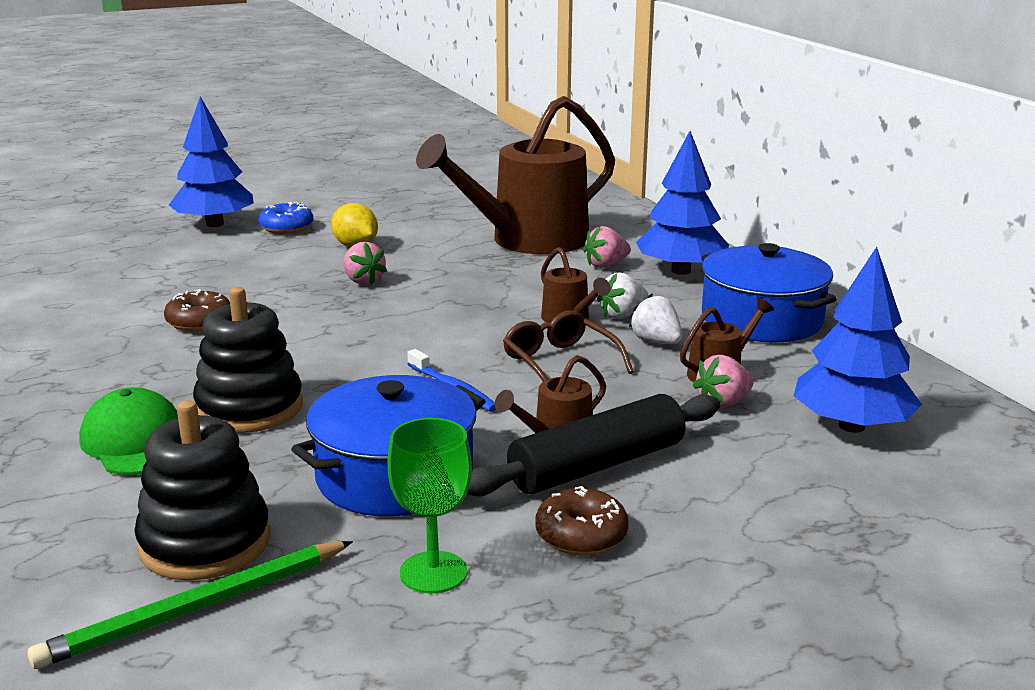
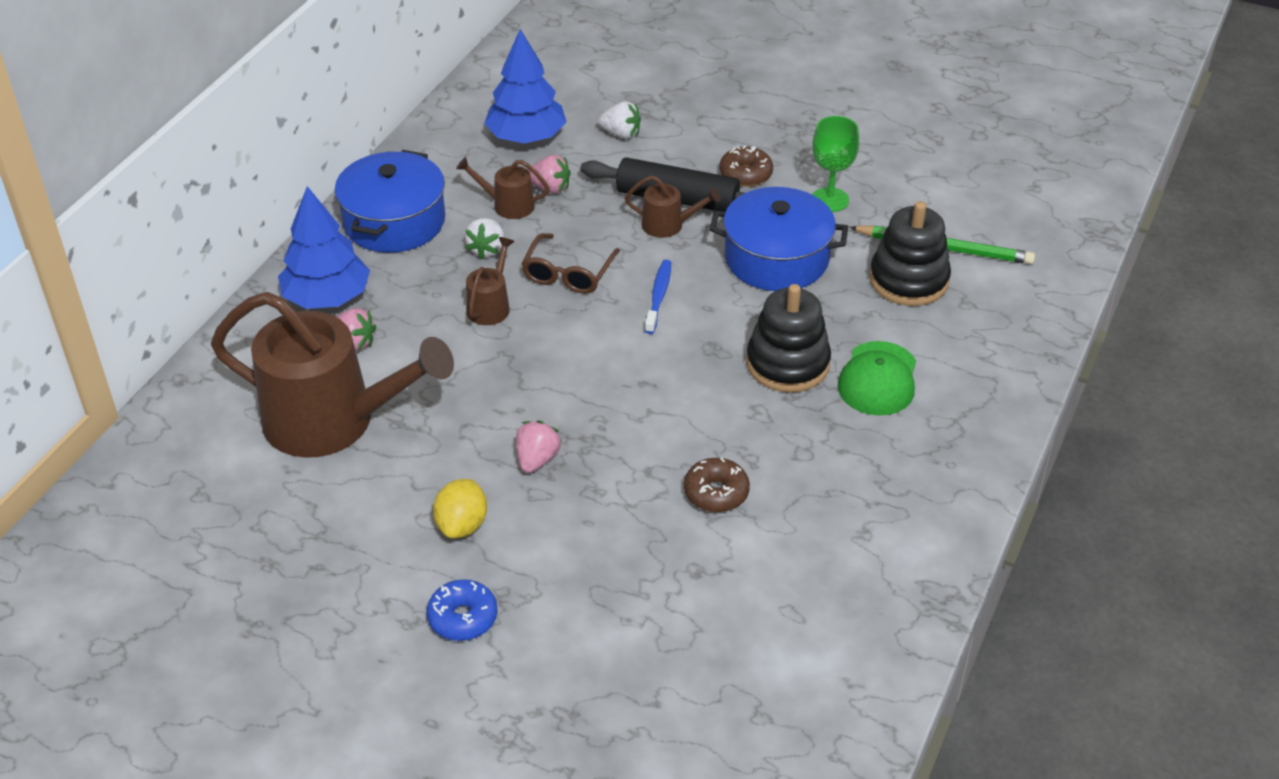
camera: 130 degrees left, 20 degrees up
(215, 224) = (510, 688): blue tree -> none
(622, 315) = (455, 285): white strawberry -> white strawberry (621, 134)

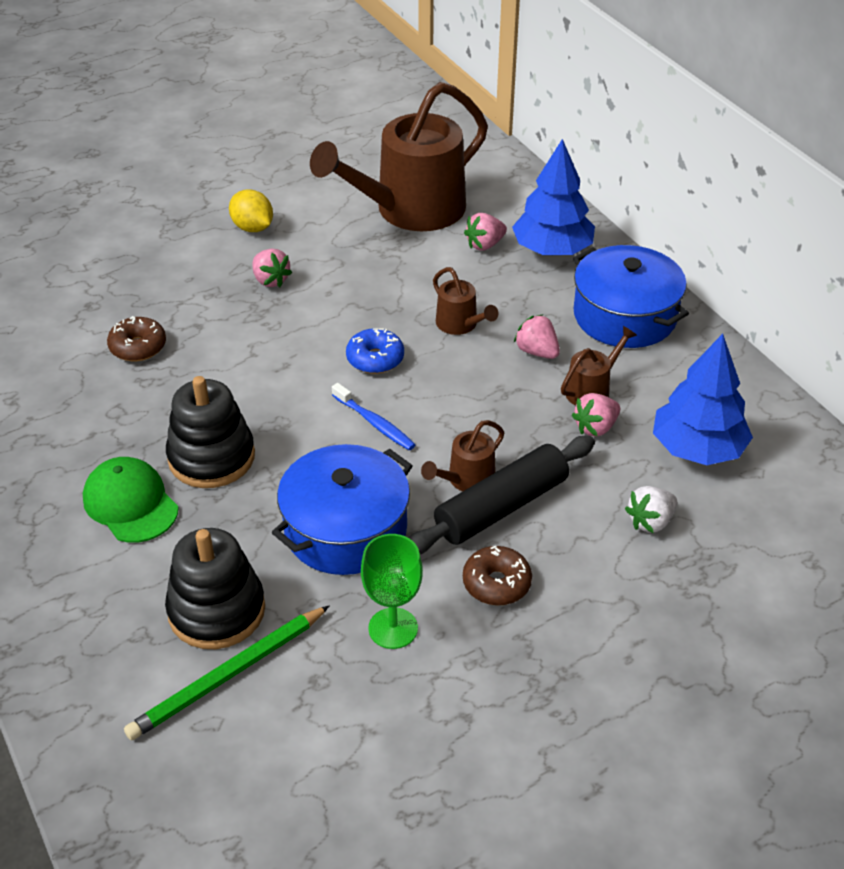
camera: 125 degrees right, 0 degrees up
(463, 618) = (181, 202): blue donut -> blue donut (375, 359)
(487, 249) = (537, 352): white strawberry -> pink strawberry
(568, 273) = (459, 384): brown glasses -> none

